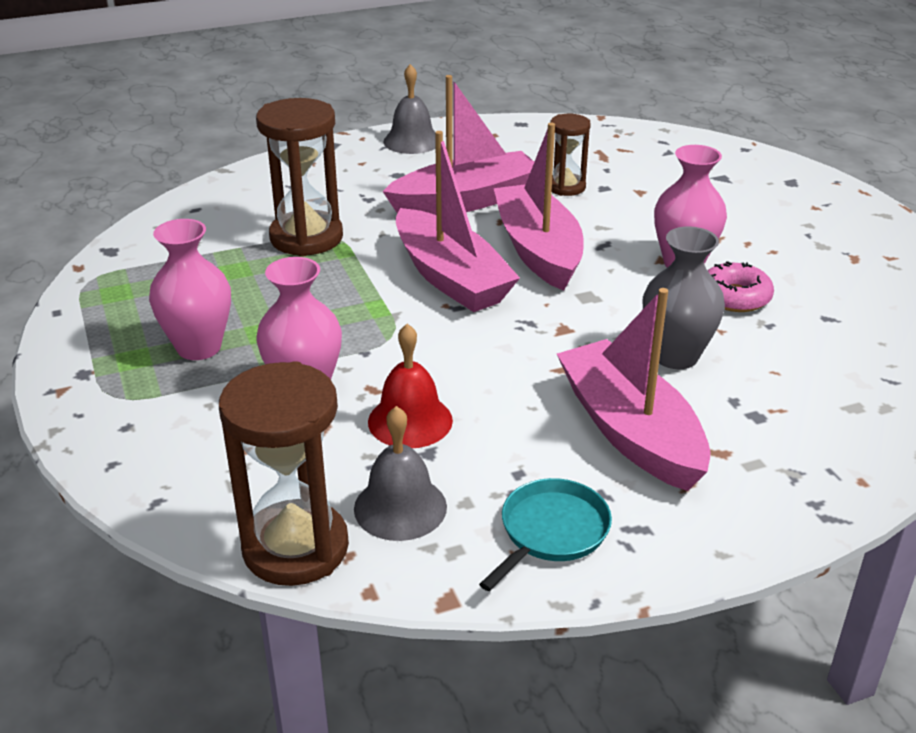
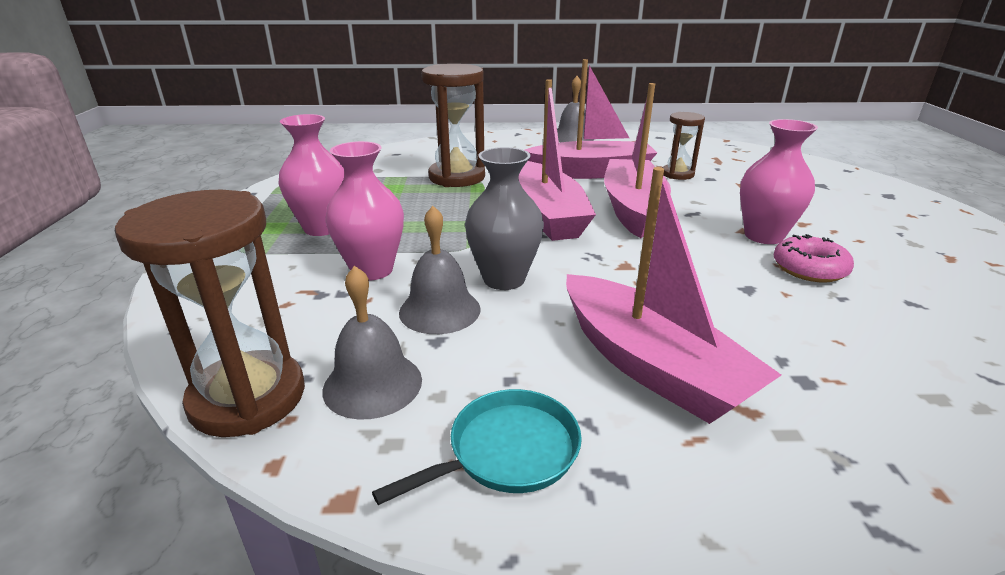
camera: 20 degrees right, 5 degrees down
(410, 421) = (440, 310): red bell -> grey bell
(630, 431) = (650, 365): pink boat -> pink boat turned 150 degrees clockwise
(675, 356) = (728, 306): grey vase -> grey vase (504, 279)

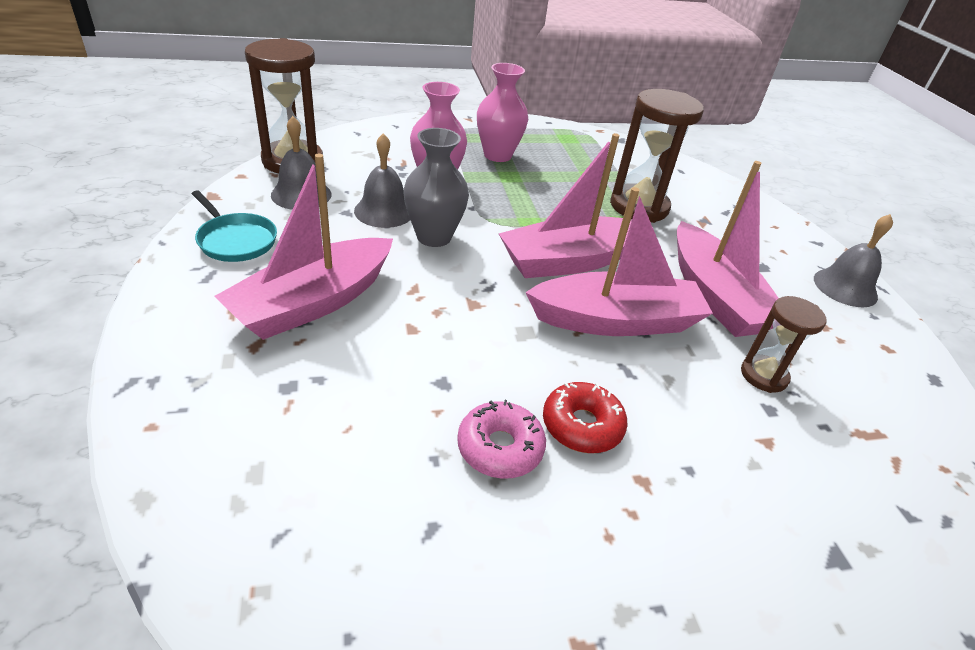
camera: 75 degrees right, 10 degrees up
(763, 236) = (582, 425): pink vase -> red donut

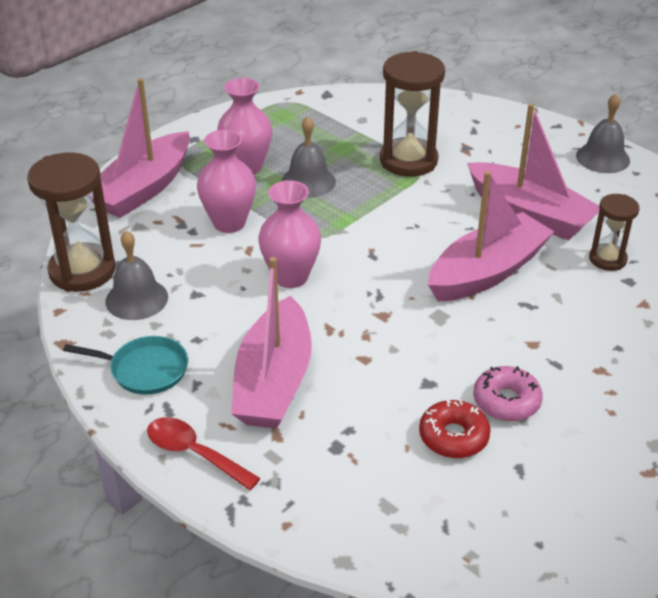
camera: 30 degrees left, 0 degrees up
(175, 319) = (194, 453): none -> red spoon
(384, 211) = (224, 276): grey bell -> grey bell (308, 181)
(434, 237) = (291, 277): grey vase -> pink vase
(570, 261) = (409, 241): pink boat -> pink boat (143, 188)
(582, 425) = (537, 358): red donut -> red donut (453, 437)

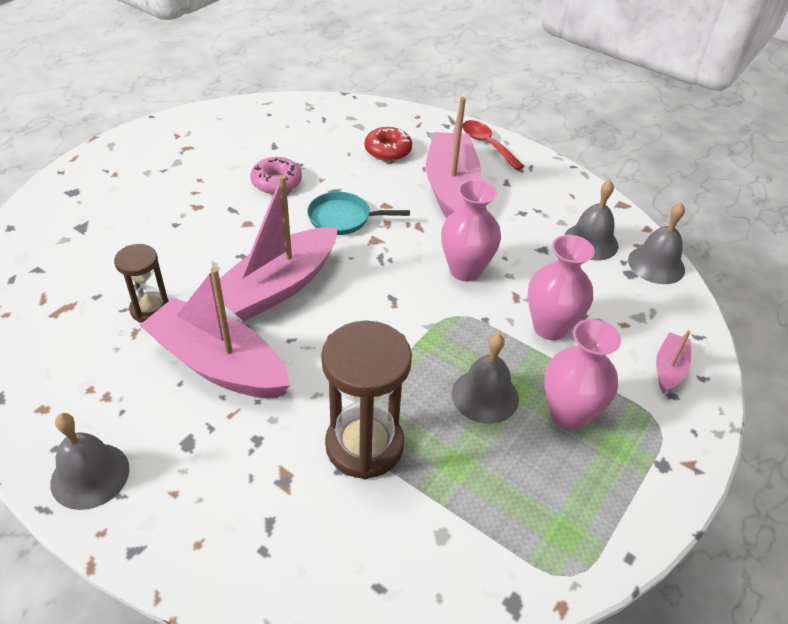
camera: 170 degrees right, 5 degrees up
(82, 271) = (656, 264): brown hourglass -> grey bell
(143, 188) = (669, 369): pink boat -> pink boat, size x0.47
(145, 370) = (549, 189): turquoise pan -> turquoise pan (343, 218)
(194, 453) = (487, 145): red spoon -> red spoon turned 150 degrees counterclockwise
(453, 437) = (317, 160): red donut -> red donut (388, 150)

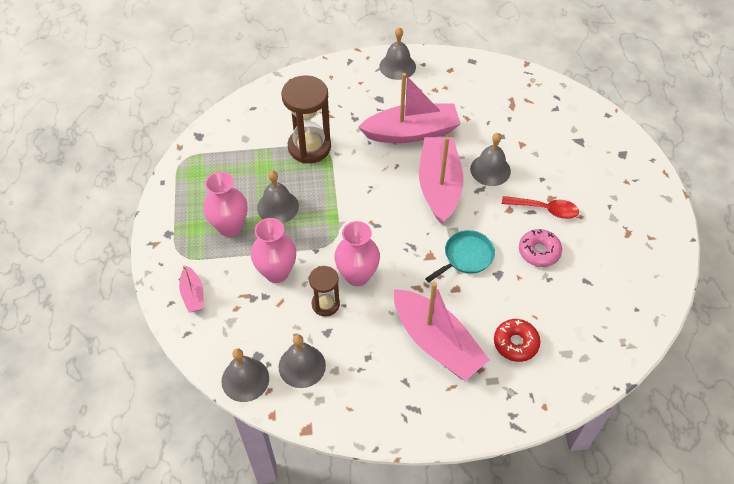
camera: 140 degrees right, 10 degrees up
(150, 309) = (477, 131): brown hourglass -> brown hourglass (325, 304)
(205, 264) = (490, 170): none -> grey bell
(487, 145) = (459, 417): red spoon -> red spoon (545, 209)

